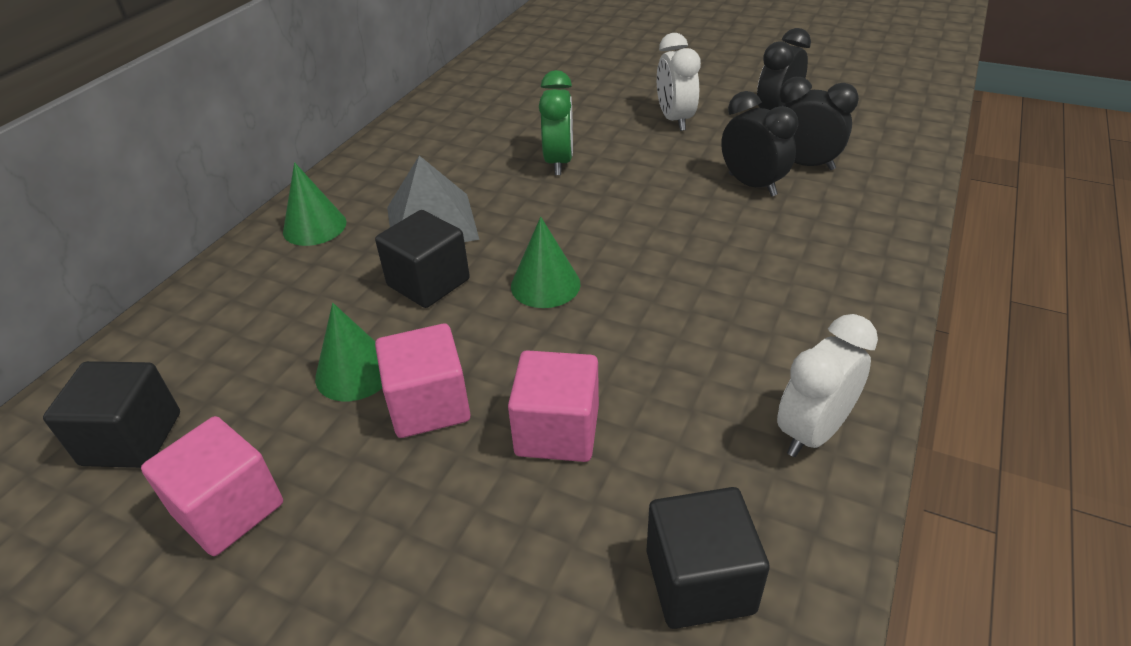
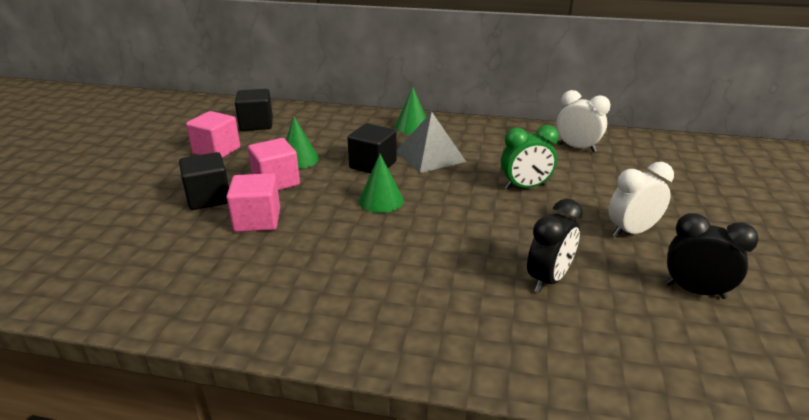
camera: 75 degrees right, 10 degrees down
(699, 581) = (150, 274): black cube -> black cube (209, 198)
(805, 165) = (605, 311): black clock -> none
(812, 432) = (253, 315): white clock -> white clock (577, 148)

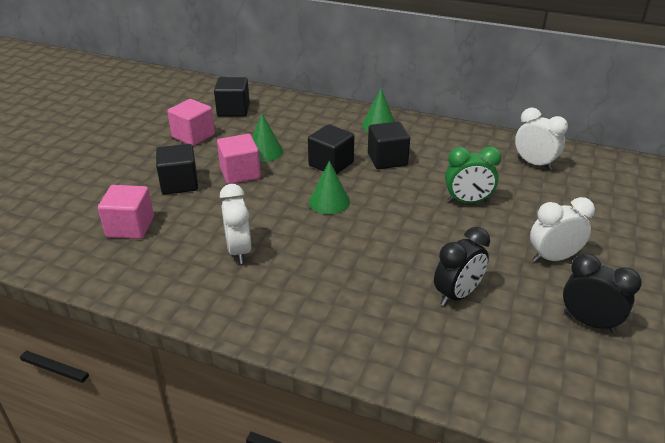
camera: 10 degrees right, 5 degrees up
(257, 220) = (217, 210): pink cube -> pink cube (130, 227)
(291, 260) = (239, 251): none -> white clock
(430, 156) = (387, 159): grey pyramid -> black cube

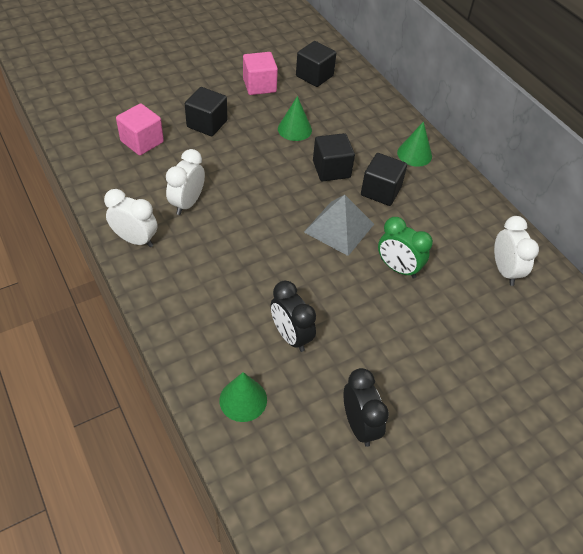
camera: 35 degrees right, 15 degrees up
(240, 173) = (256, 139): pink cube -> none
(329, 201) = (291, 202): green cone -> green cone (243, 399)
(390, 199) = (339, 228): none -> grey pyramid
(457, 295) = (291, 336): black clock -> black clock turned 60 degrees clockwise
(553, 258) = (402, 359): white clock -> white clock (135, 240)

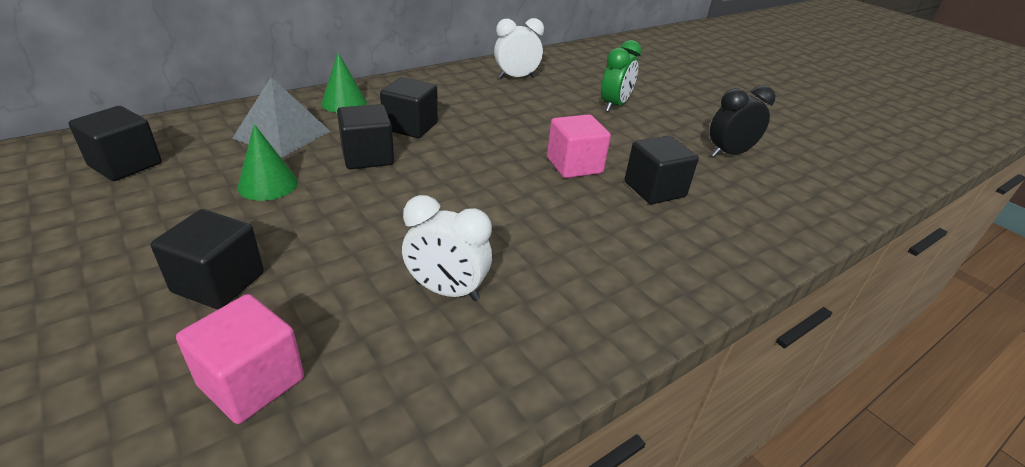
camera: 95 degrees left, 15 degrees down
(135, 240) = (547, 350): white clock -> none
(243, 399) = (757, 220): green cone -> none
(259, 85) = (119, 221): pink cube -> pink cube (574, 165)
(291, 336) = (654, 189): black clock -> black cube
(339, 228) = (478, 155): grey pyramid -> grey pyramid (282, 134)
(398, 268) = (531, 124): green clock -> green clock (614, 106)

